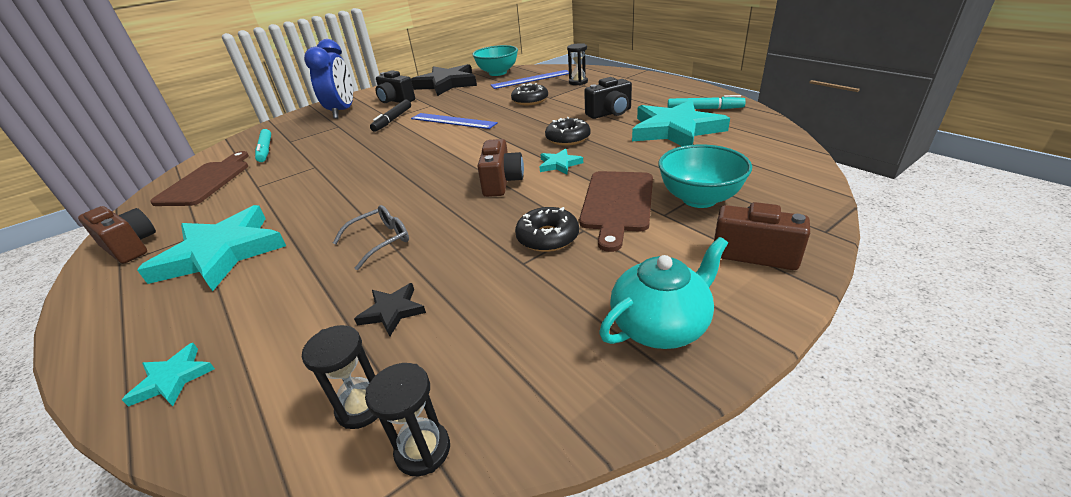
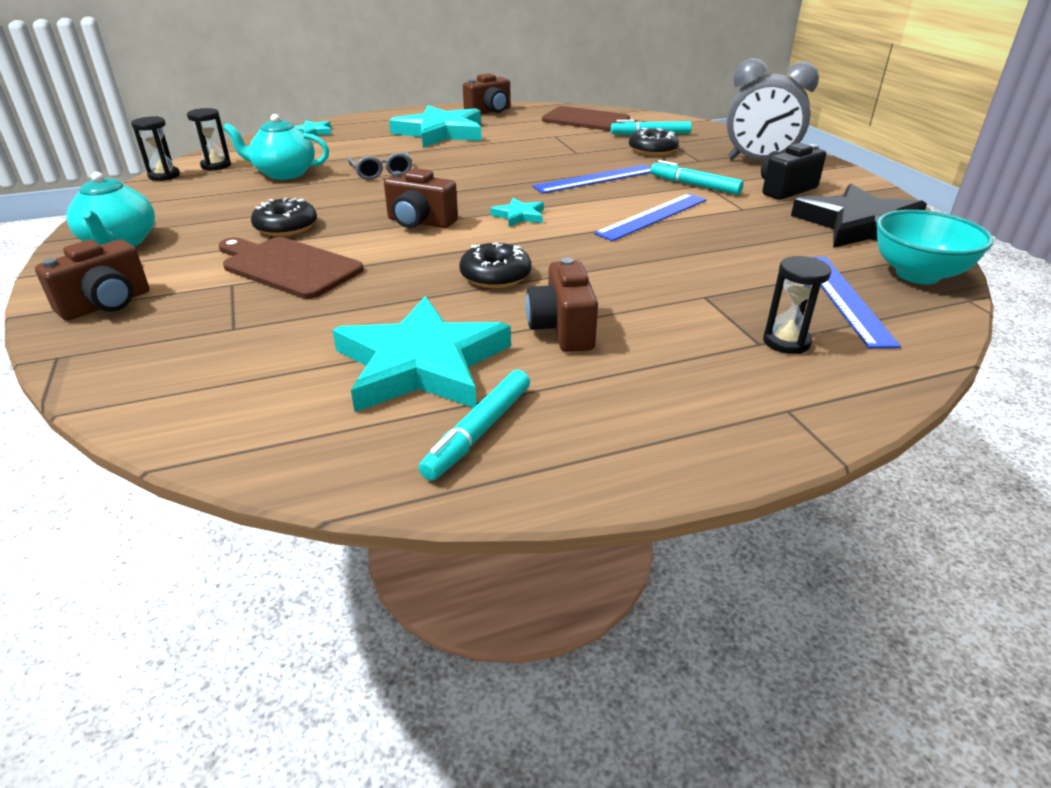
camera: 105 degrees right, 0 degrees up
(342, 112) = (759, 162): blue clock -> grey clock
(384, 147) = (595, 179): none -> blue ruler
(392, 120) = (694, 185): black marker -> turquoise marker
(392, 311) = (284, 173): black star -> turquoise teapot
(530, 100) = (700, 277): black donut -> black donut (652, 150)
(559, 164) = (422, 256): turquoise star -> turquoise star (519, 216)
(610, 113) = (562, 329): black camera -> brown camera
(699, 199) = (224, 311): turquoise bowl -> none

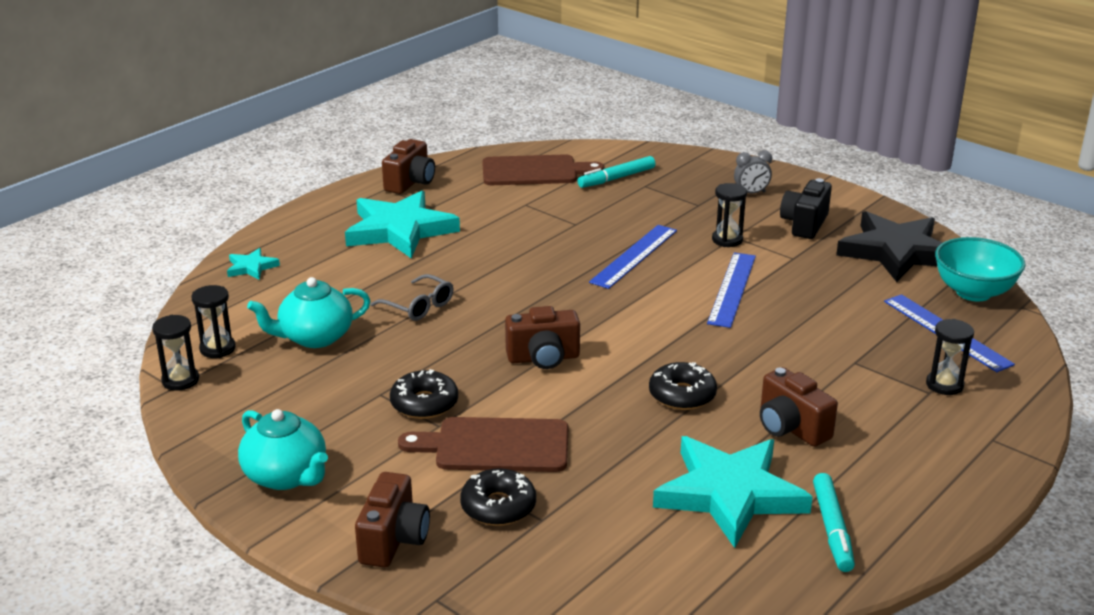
camera: 30 degrees left, 5 degrees down
(519, 216) = (621, 323): turquoise star -> none
(652, 150) = (642, 201): black donut -> black donut (498, 506)
(694, 185) = (727, 240): turquoise marker -> black hourglass
(759, 162) = (751, 193): grey clock -> grey clock, size x0.47

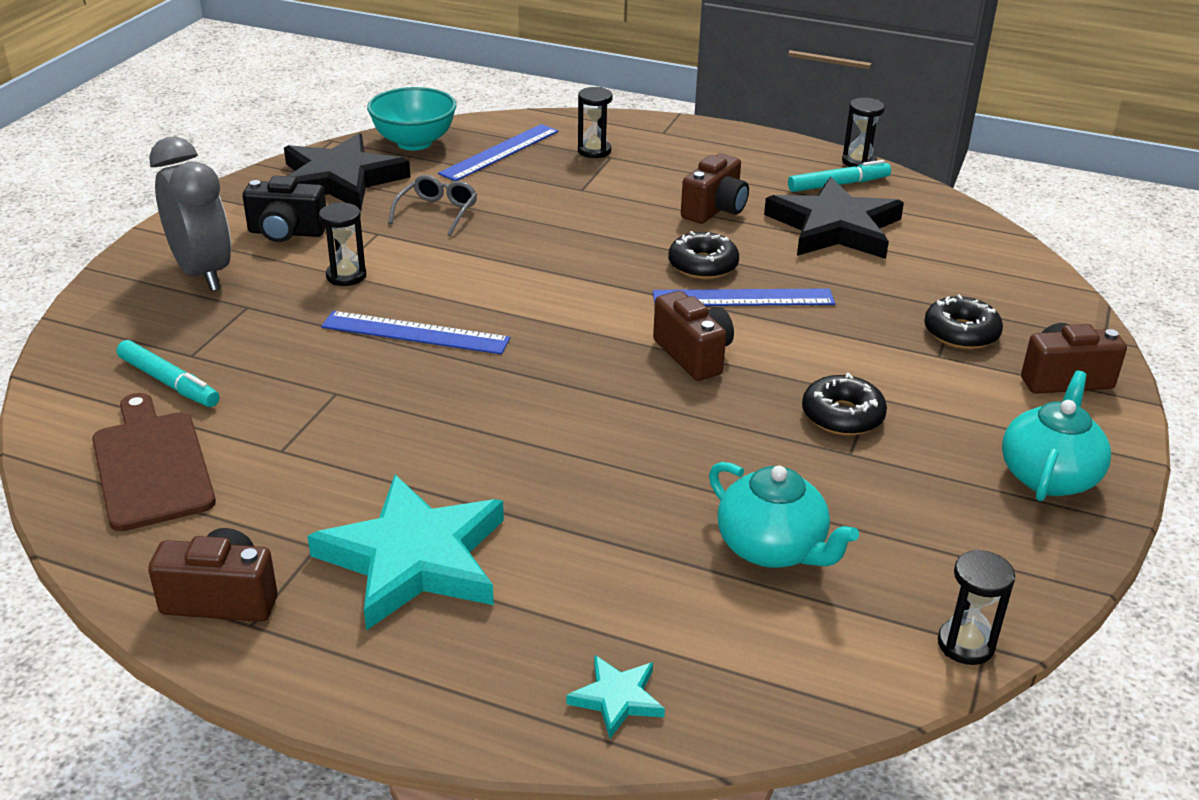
camera: 110 degrees left, 5 degrees up
(217, 349) = (867, 638): black hourglass -> black hourglass (858, 162)
(418, 306) = (636, 476): grey glasses -> grey glasses (437, 212)
(495, 445) = (874, 353): brown cutting board -> none
(730, 494) = (834, 227): turquoise star -> black star
(732, 289) = (469, 261): blue ruler -> blue ruler (743, 298)
(751, 193) = (202, 273): grey clock -> grey clock, size x2.14

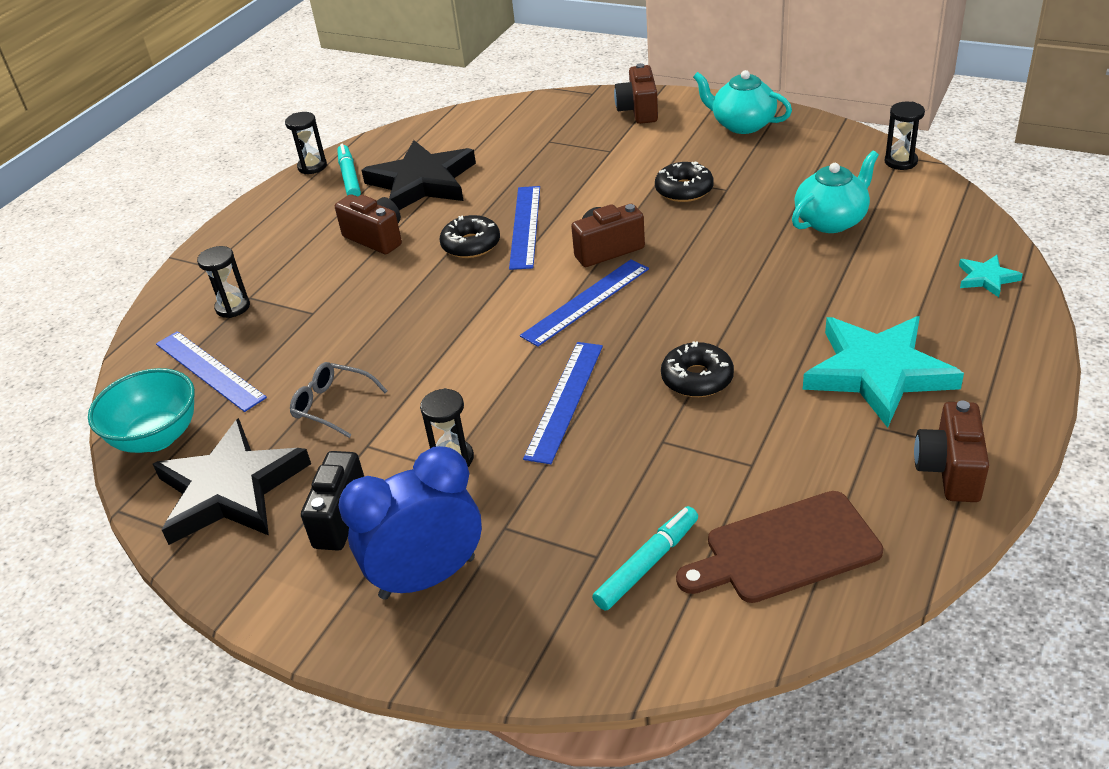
camera: 80 degrees left, 5 degrees up
(202, 273) = (427, 577): grey clock -> blue clock
(586, 342) = (586, 302): none -> blue ruler
(961, 333) = (582, 141): black donut -> black donut (697, 378)

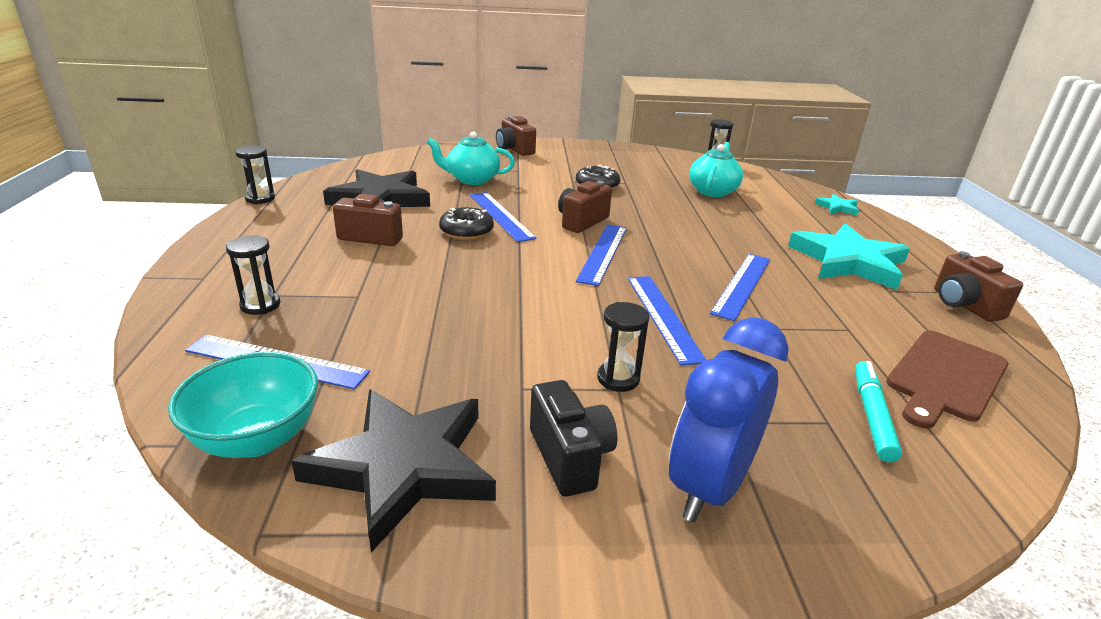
camera: 35 degrees left, 10 degrees down
(332, 405) = (452, 363): grey glasses -> none
(349, 177) = (306, 202): turquoise marker -> none
(697, 378) = (742, 285): black donut -> blue ruler
(742, 125) = (595, 152): turquoise teapot -> turquoise teapot (472, 179)

